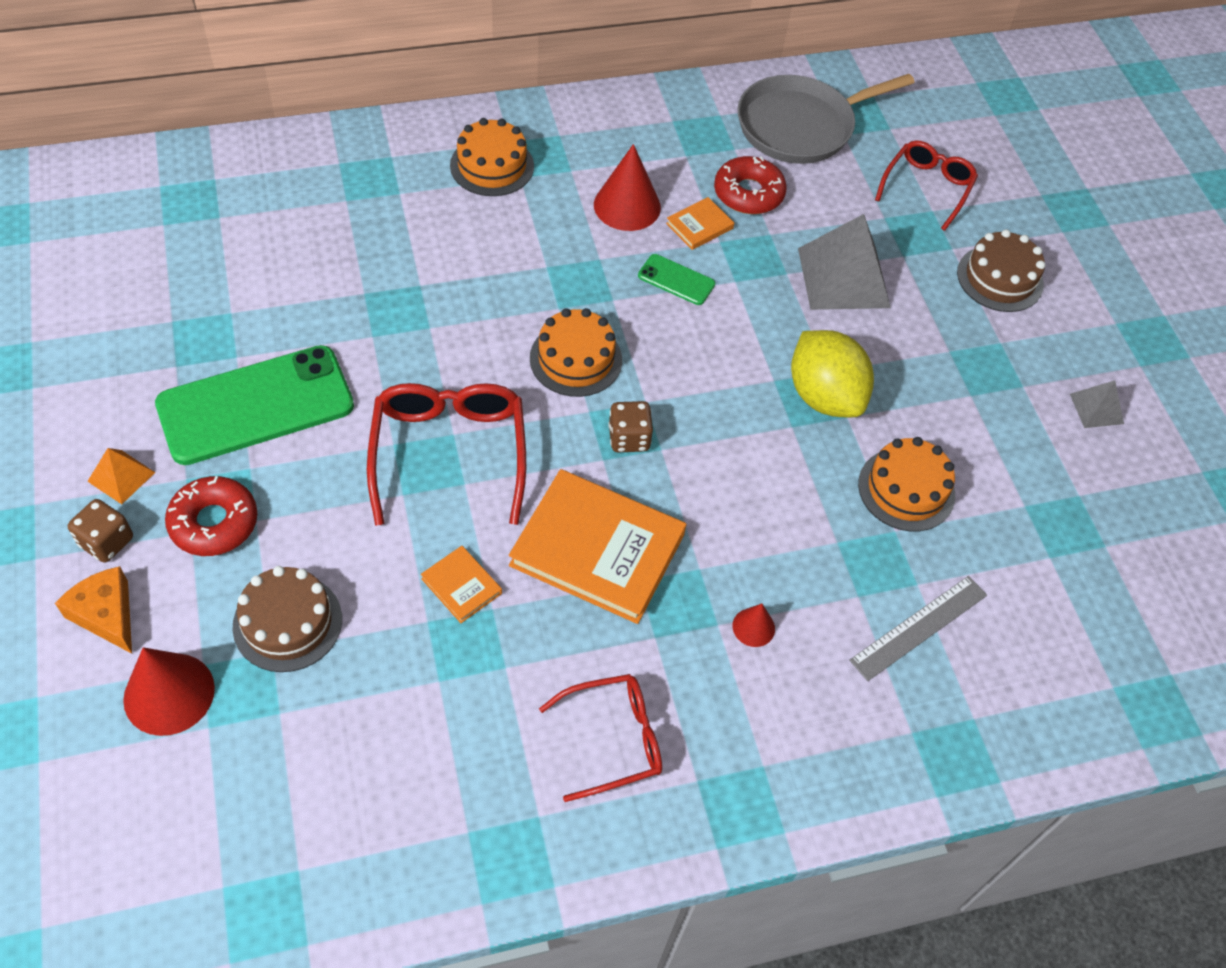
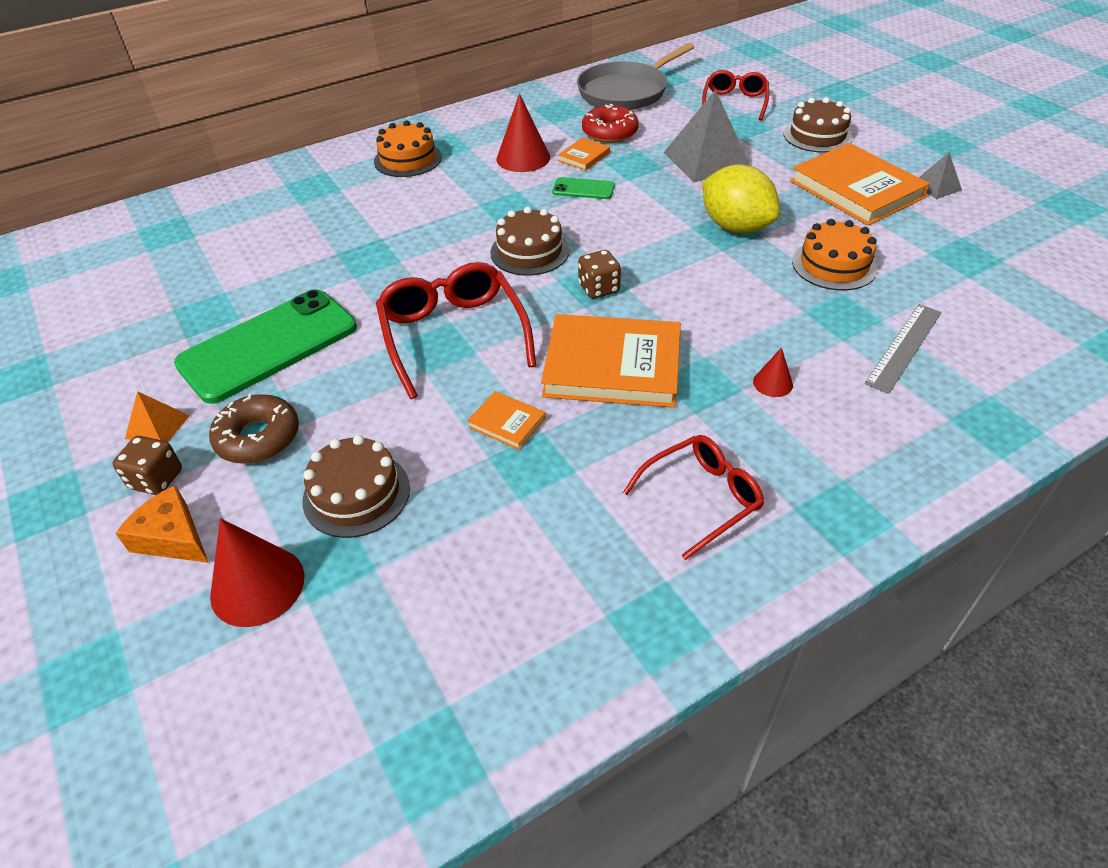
camera: 10 degrees left, 10 degrees down
(214, 523) = (258, 437): red donut -> brown donut
(576, 359) = (530, 251): orange cake -> brown cake
(997, 382) = (856, 189): none -> orange book

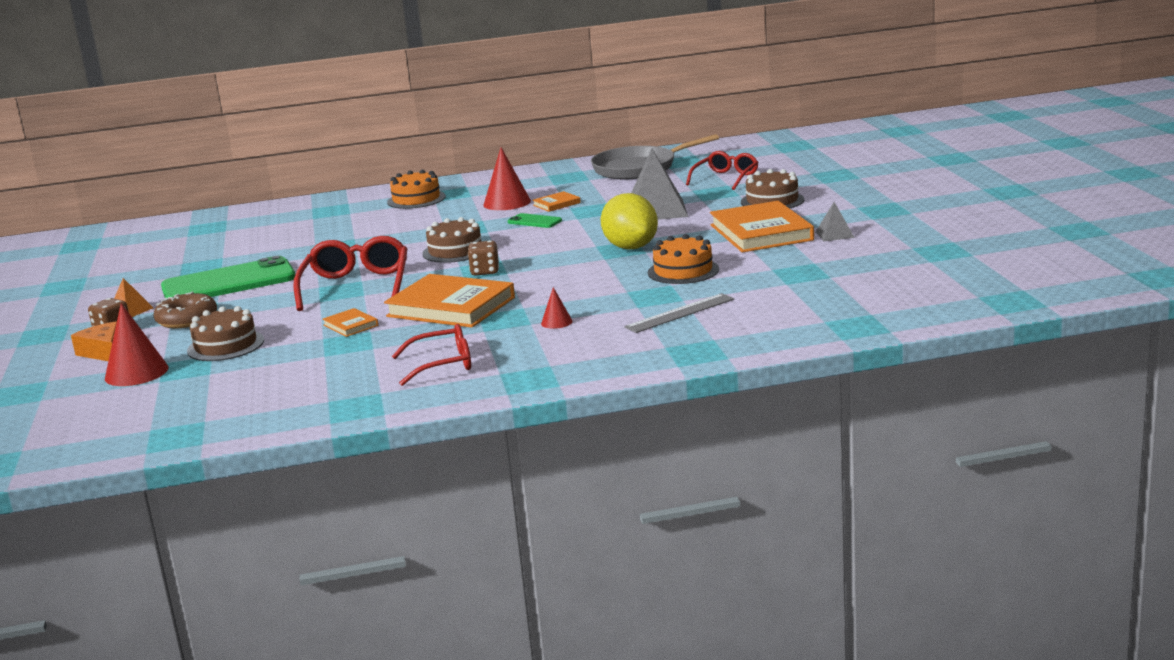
camera: 20 degrees right, 25 degrees down
(609, 132) = (595, 191): red donut -> none

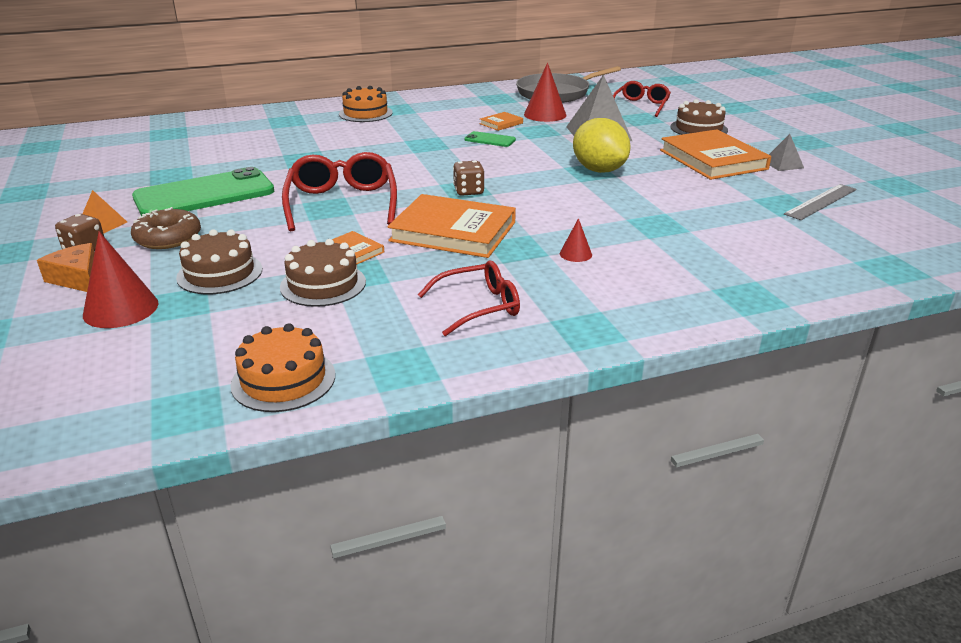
camera: 10 degrees left, 10 degrees up
(455, 251) = (427, 167): brown cake -> brown cake (323, 284)
(507, 202) = (453, 120): red cone -> red cone (545, 114)
(680, 313) = (698, 247): grey ruler -> grey ruler (821, 201)
(683, 271) = (667, 198): orange cake -> orange cake (283, 380)

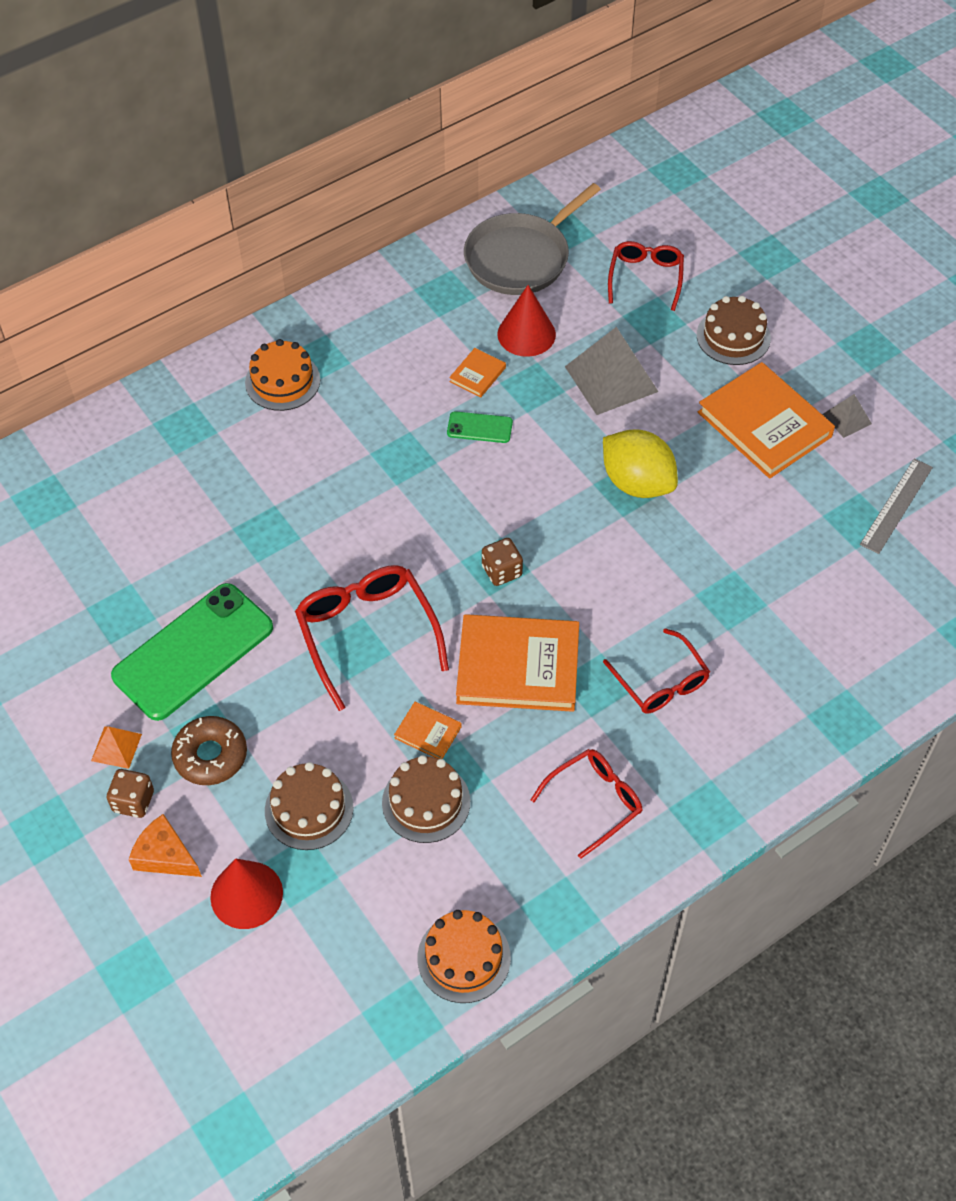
camera: 15 degrees left, 25 degrees up
(575, 254) = (660, 682): red cone -> red glasses

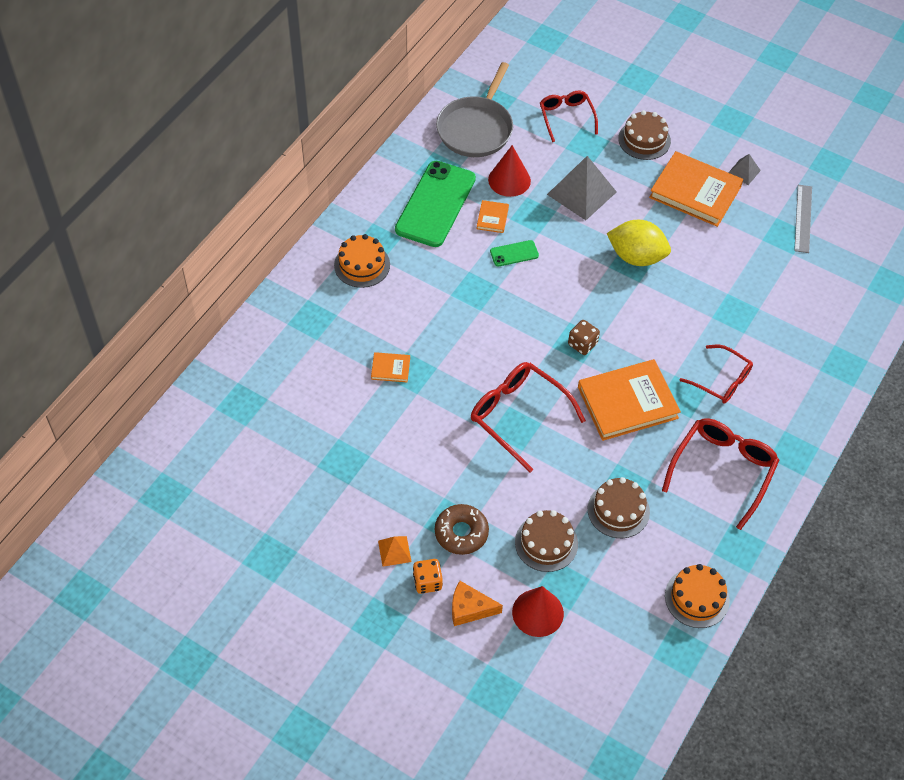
camera: 25 degrees left, 0 degrees up
(133, 801) = (427, 582): brown dice -> orange dice
(193, 652) = (409, 469): green phone -> green phone (435, 204)
(428, 732) = (594, 465): orange book -> orange book (390, 368)
(594, 802) = (722, 471): red glasses -> red glasses, size x1.53

